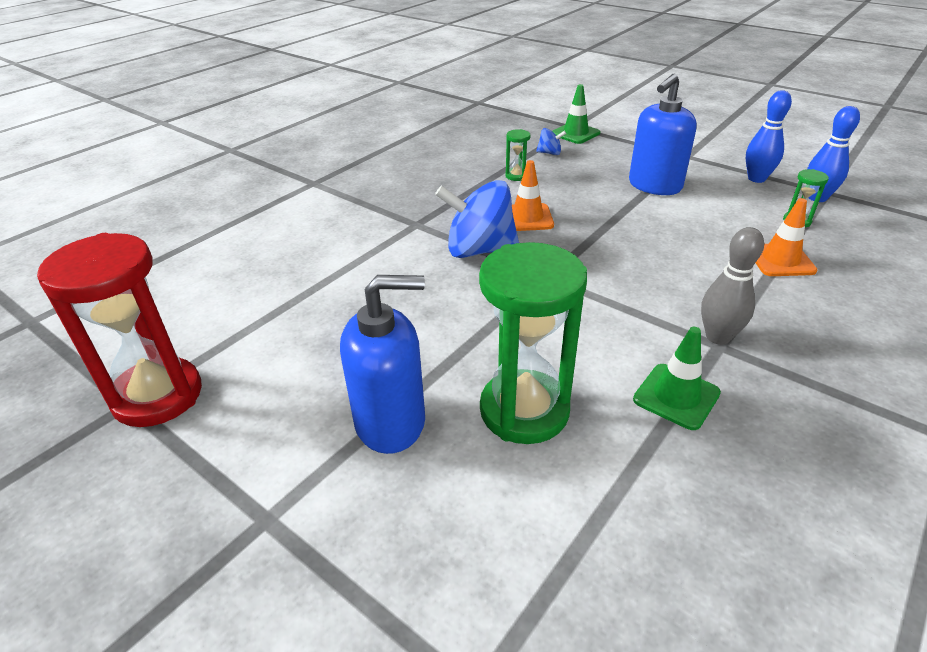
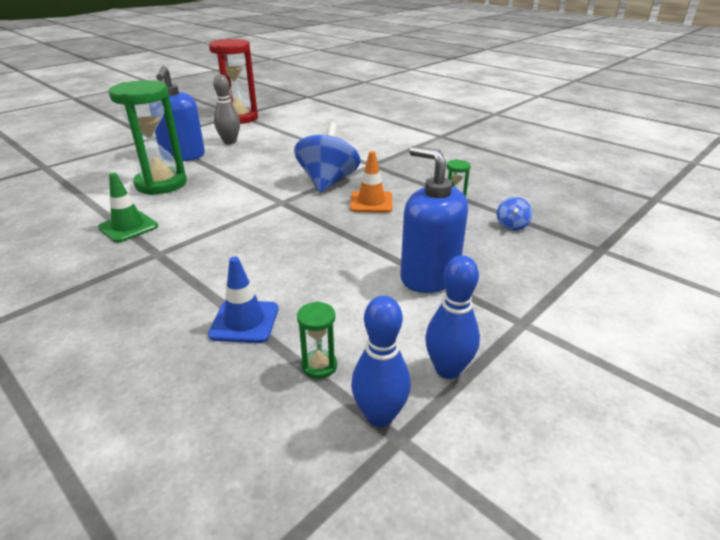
camera: 95 degrees right, 5 degrees down
(575, 133) = (576, 248): green traffic cone -> none
(718, 337) = (166, 255): grey bowling pin -> grey bowling pin (230, 142)
(780, 260) = (244, 321): orange traffic cone -> blue traffic cone

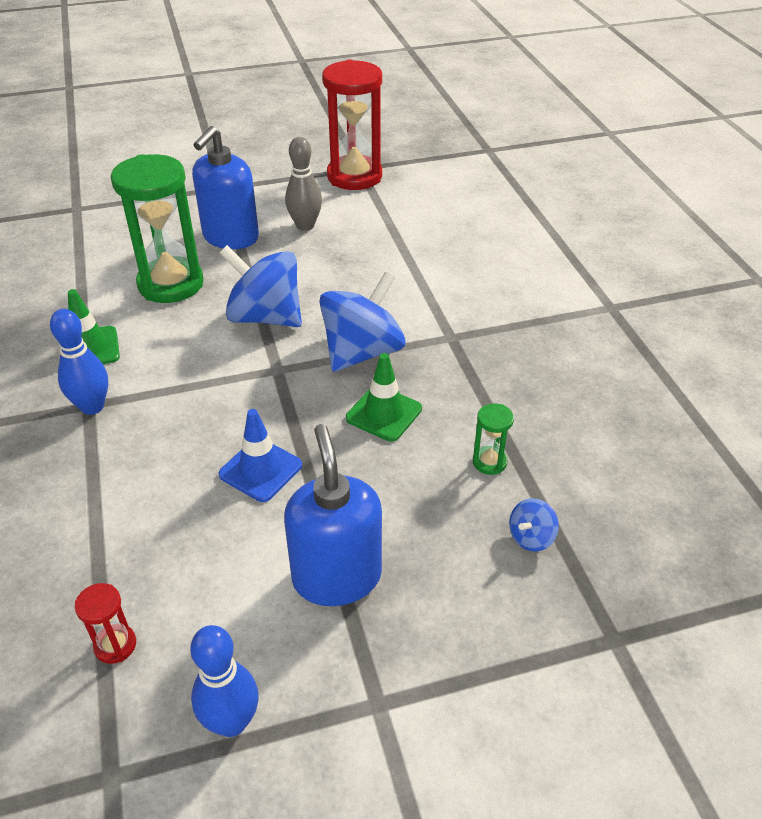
camera: 30 degrees right, 10 degrees up
(244, 321) = (95, 547): blue traffic cone -> blue traffic cone (260, 470)
(247, 183) = (265, 317): none -> blue spinning top
(319, 366) = (115, 645): green hourglass -> red hourglass
(371, 202) = (384, 413): orange traffic cone -> green traffic cone
(379, 416) = (117, 739): blue bowling pin -> blue bowling pin (92, 406)

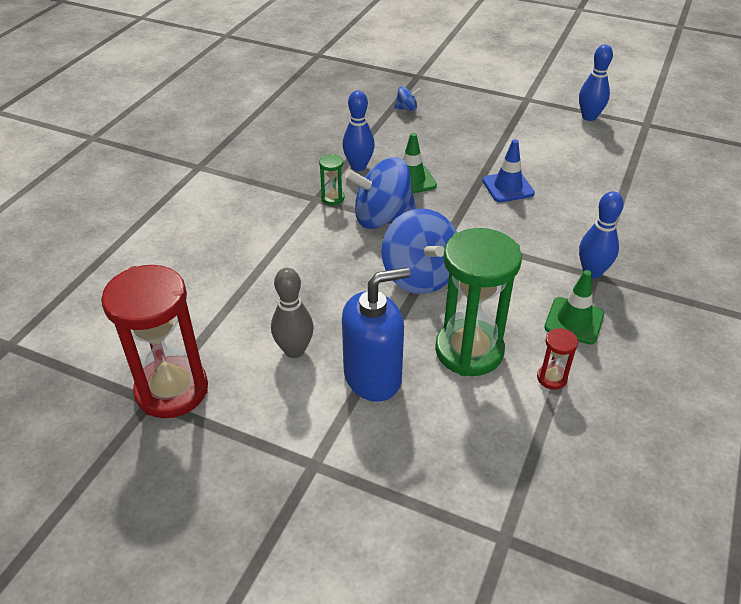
camera: 140 degrees left, 0 degrees up
(115, 645) = (628, 156): red hourglass -> red hourglass (551, 378)
(336, 577) = (508, 134): blue soap dispenser -> none
(463, 398) = (358, 166): none -> blue bowling pin
(489, 462) = (386, 137): green hourglass -> green hourglass (332, 198)

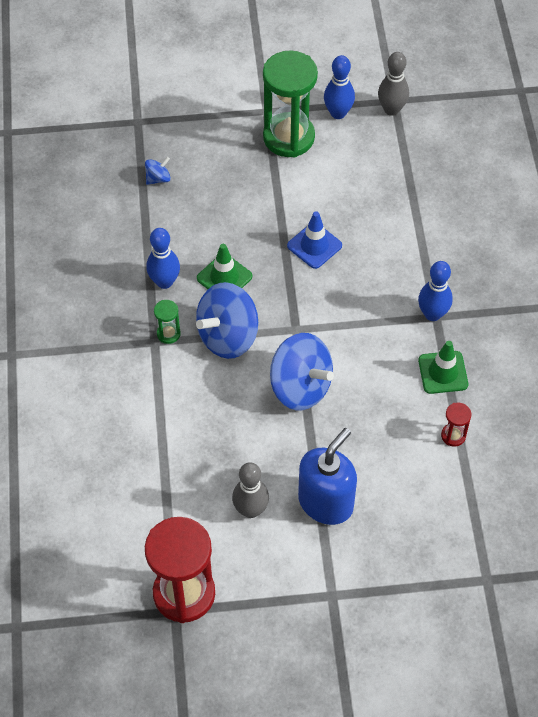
camera: 30 degrees left, 15 degrees up
(469, 351) = (381, 441): green hourglass -> green hourglass (289, 137)
(640, 128) = (391, 109): none -> grey bowling pin

